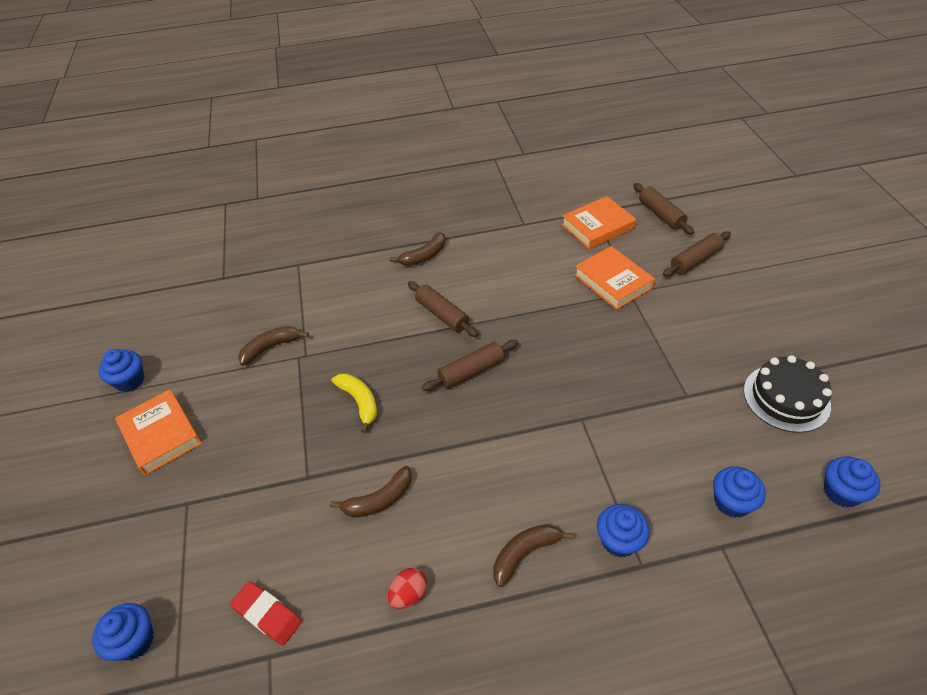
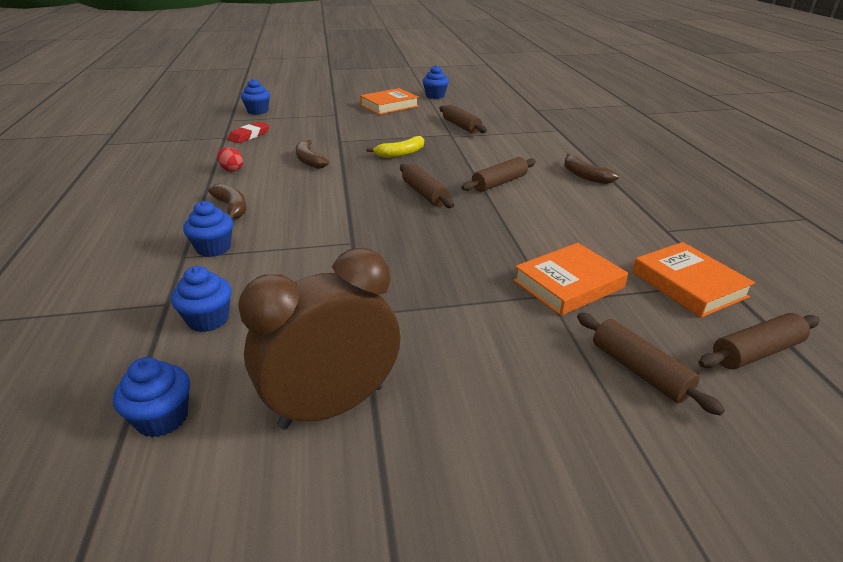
camera: 90 degrees right, 15 degrees down
(271, 347) = (461, 126): brown banana -> brown rolling pin
(786, 398) = (332, 406): black cake -> brown clock

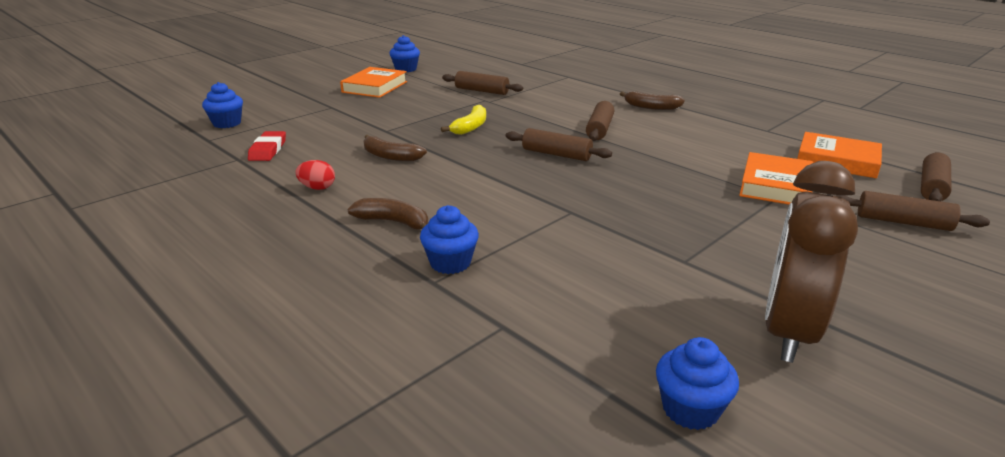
camera: 35 degrees left, 5 degrees down
(208, 320) = (571, 321): blue cupcake -> none

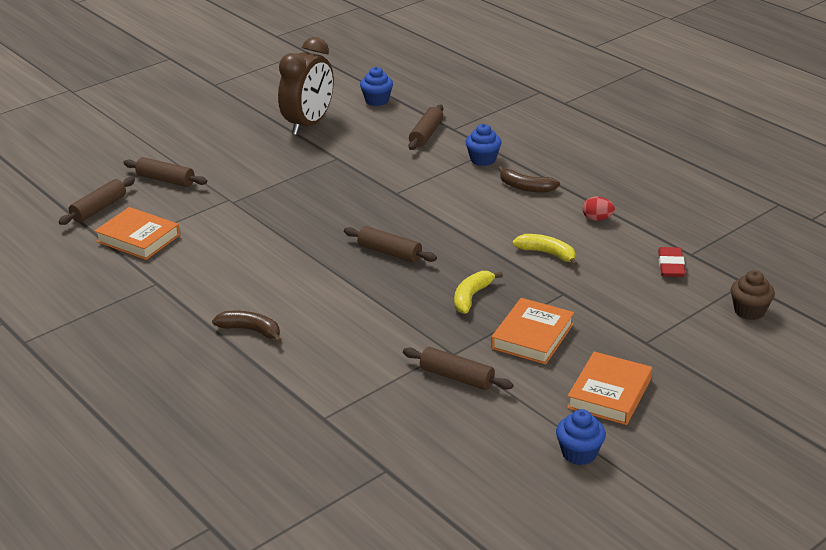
camera: 175 degrees left, 5 degrees up
(227, 123) = (749, 311): blue cupcake -> brown cupcake
(390, 156) = (547, 253): brown banana -> yellow banana
(599, 129) = (332, 289): brown rolling pin -> brown rolling pin (426, 134)
(775, 185) = (222, 213): orange book -> orange book (532, 336)

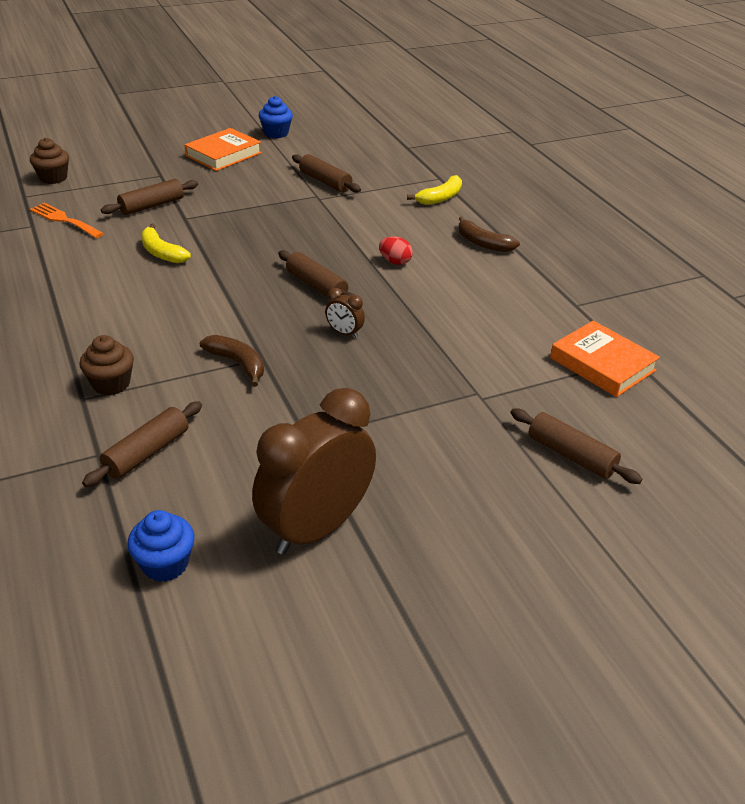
camera: 165 degrees left, 5 degrees up
(99, 208) = (664, 423): brown rolling pin -> brown rolling pin (152, 206)
(345, 221) = (344, 333): none -> brown clock
(471, 297) = (268, 231): yellow banana -> yellow banana (440, 198)
(483, 159) = (111, 384): blue cupcake -> brown cupcake
(526, 187) = (102, 329): brown banana -> brown banana (238, 364)
(532, 336) = (243, 195): orange book -> none
(597, 219) = (71, 275): red egg -> red egg (395, 262)
(671, 266) = (64, 220): red eraser -> orange fork

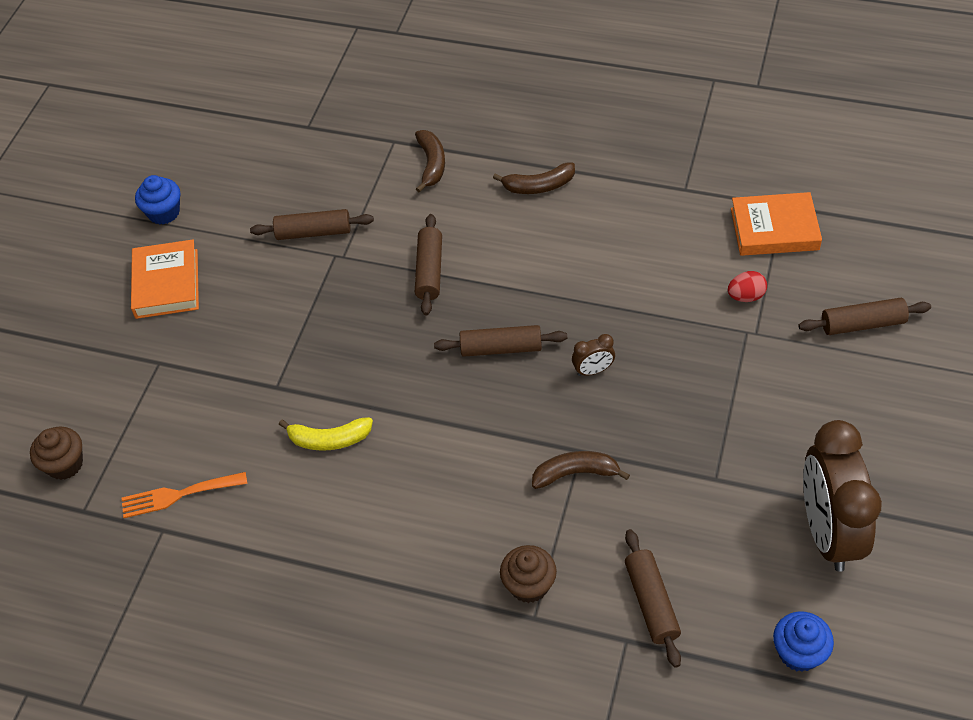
camera: 45 degrees left, 15 degrees up
(152, 206) = (222, 402): brown rolling pin -> brown rolling pin (429, 271)
(395, 262) = (512, 267): red egg -> red egg (746, 296)
(440, 198) = (431, 164): yellow banana -> brown banana

